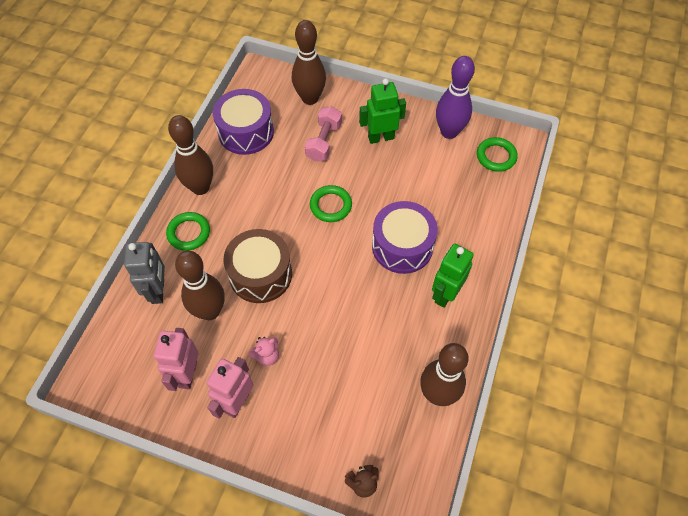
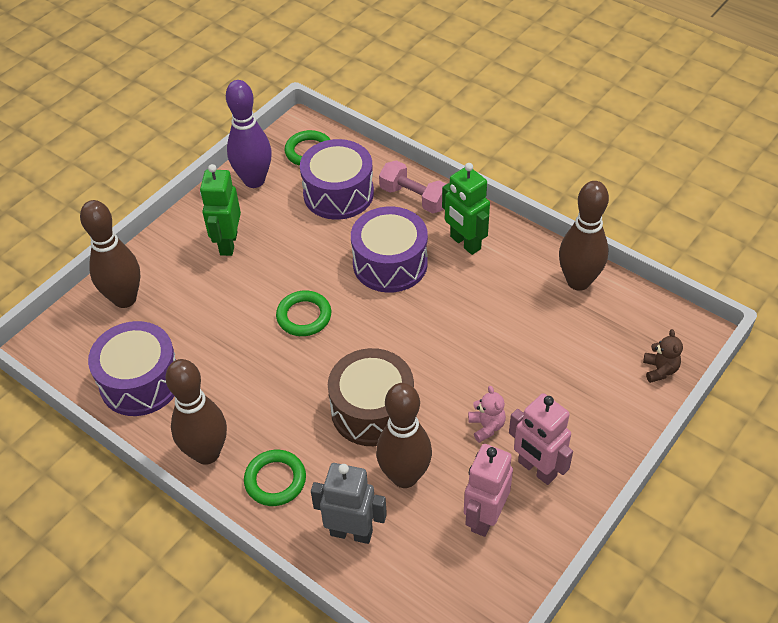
camera: 70 degrees left, 10 degrees down
(187, 374) = (484, 517): pink robot -> pink robot turned 90 degrees clockwise
(324, 142) = (203, 300): pink dumbbell -> pink dumbbell (414, 198)
(460, 190) = (338, 193): none -> purple drum

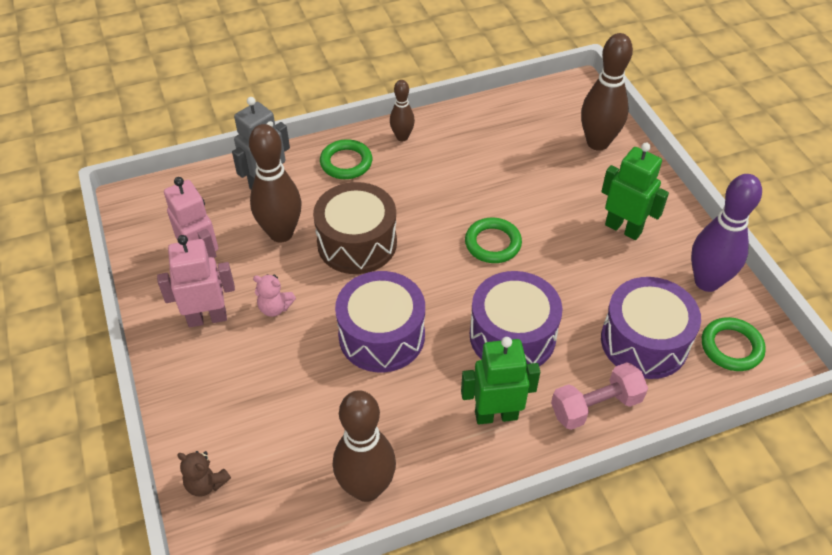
camera: 120 degrees right, 0 degrees up
(140, 381) = (499, 125): purple drum -> purple drum (381, 335)
(207, 453) = (402, 137): brown bowling pin -> brown bowling pin, size x0.55

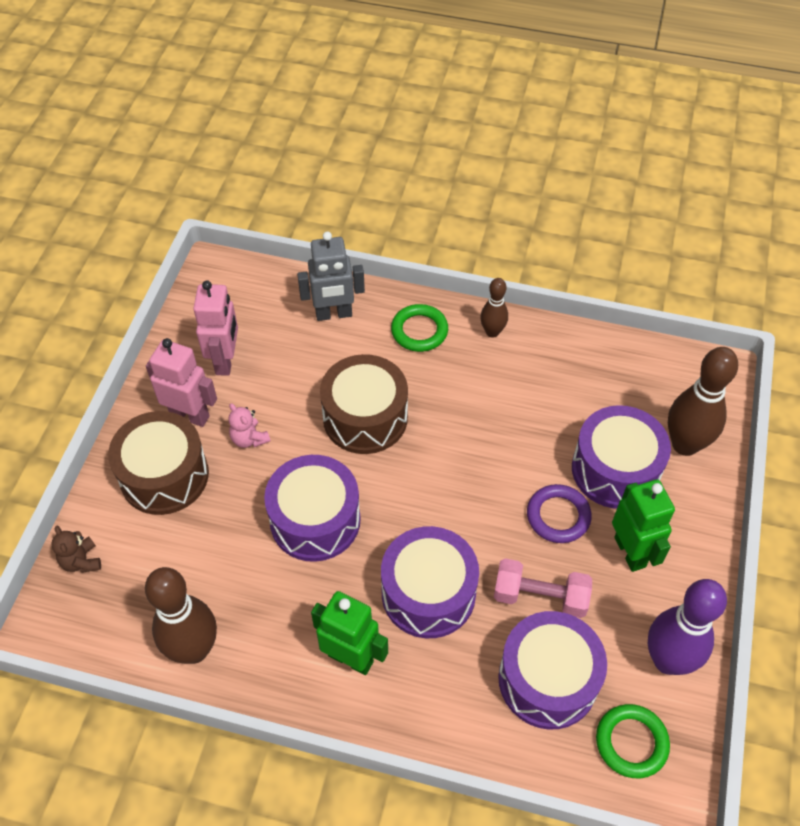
camera: 35 degrees right, 5 degrees up
(224, 375) = (164, 475): none -> brown drum
(281, 233) = (308, 370): brown bowling pin -> none
(493, 243) = (487, 491): green ring -> none
(556, 232) = (558, 516): none -> purple ring
(567, 182) = (615, 470): none -> purple drum
(596, 406) = (446, 710): pink dumbbell -> pink dumbbell (540, 596)

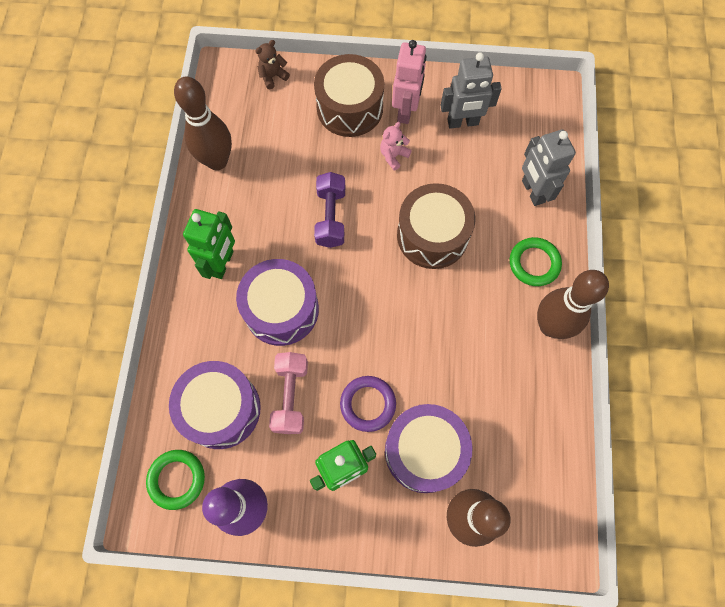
camera: 80 degrees right, 15 degrees up
(225, 361) = (463, 122): pink robot -> grey robot
(315, 520) = (331, 217): purple drum -> purple dumbbell
(492, 332) = (550, 326): brown bowling pin -> brown bowling pin, size x1.81

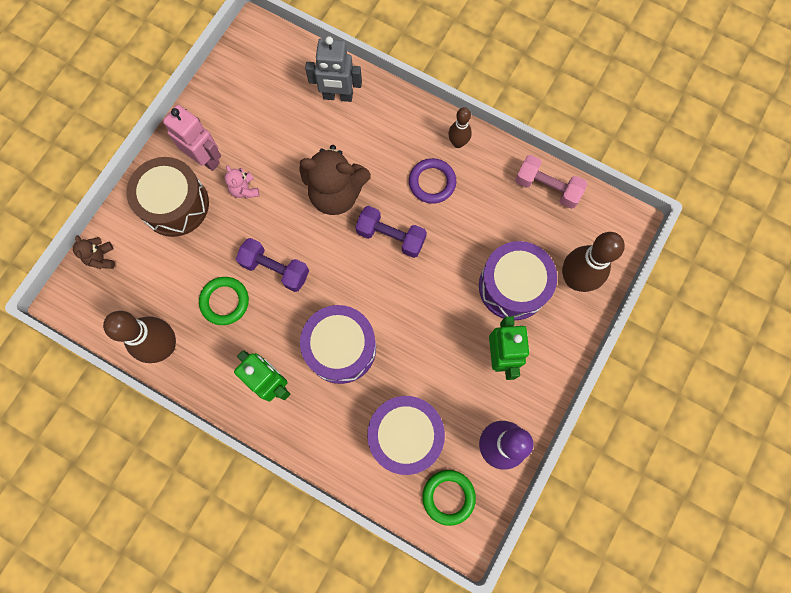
camera: 65 degrees left, 5 degrees up
(291, 396) = (421, 372): pink dumbbell -> pink dumbbell (547, 187)
(368, 404) = (456, 313): purple ring -> purple ring (432, 182)
(415, 305) = (391, 236): none -> purple dumbbell
(432, 235) = (336, 193): brown drum -> brown teddy bear
(463, 122) = (243, 117): grey robot -> none
(534, 263) = (400, 128): green ring -> green ring (225, 301)
(550, 326) = (458, 143): brown bowling pin -> brown bowling pin, size x0.55

